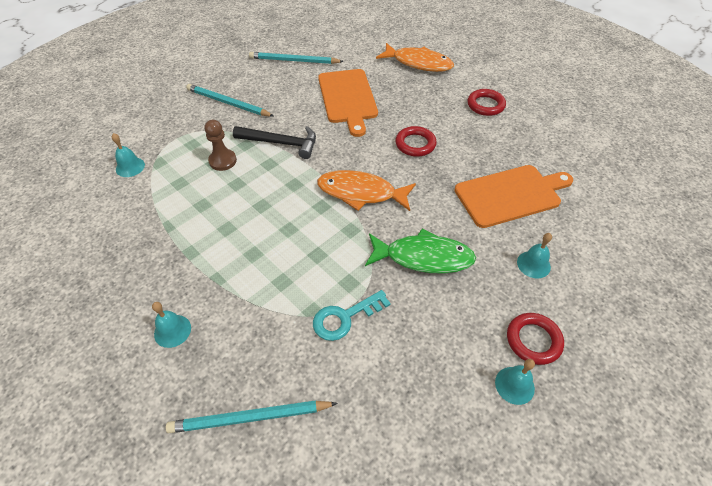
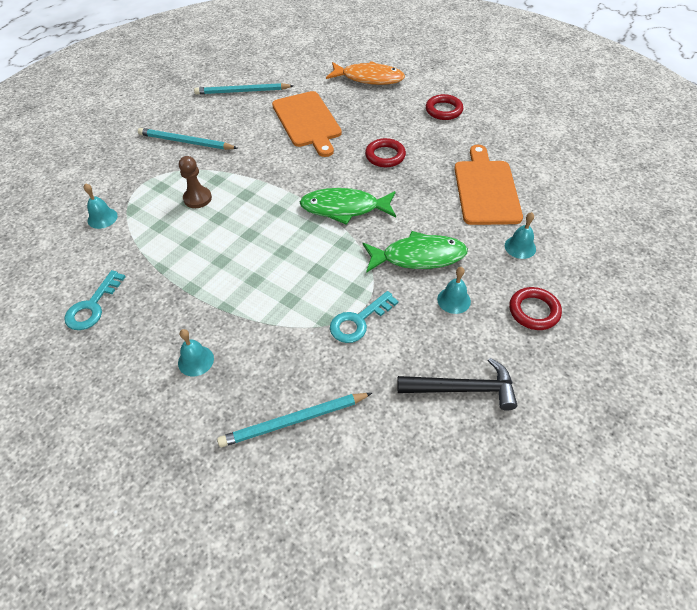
camera: 10 degrees left, 0 degrees up
(94, 254) = (93, 306): none -> turquoise key
(281, 143) = (252, 173): black hammer -> black hammer (463, 389)
(361, 193) = (344, 208): orange fish -> green fish
(510, 195) = (486, 189): orange cutting board -> orange cutting board turned 60 degrees counterclockwise
(514, 385) = (525, 350): turquoise bell -> turquoise bell (454, 300)

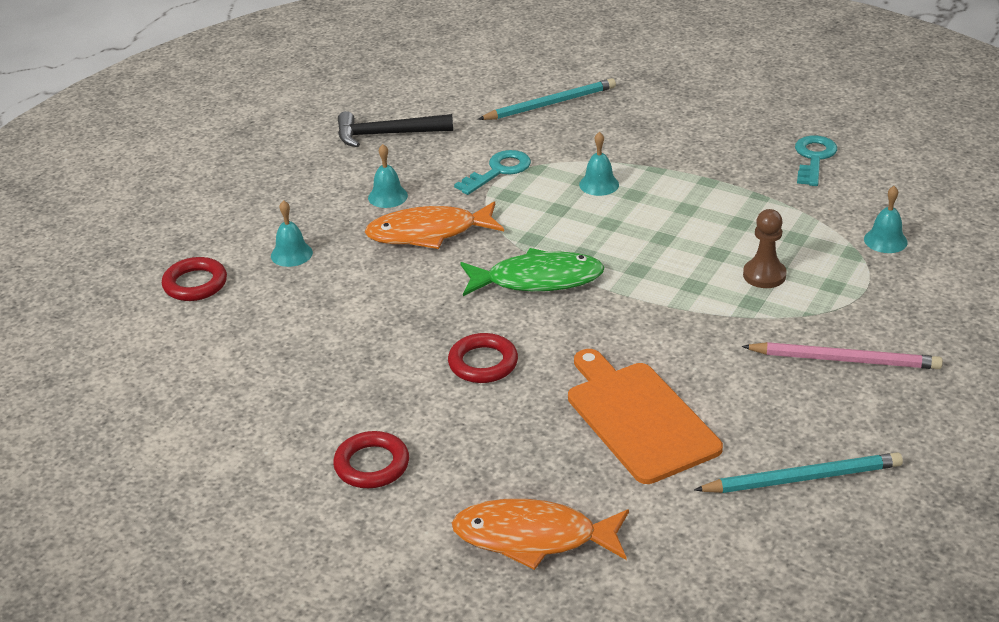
camera: 175 degrees right, 15 degrees down
(186, 142) = (845, 360): turquoise pencil -> pink pencil
(196, 360) = (666, 130): turquoise bell -> turquoise bell (599, 184)
(418, 257) = (429, 233): green fish -> orange fish
(486, 189) = (321, 323): orange cutting board -> none
(534, 311) = (295, 195): red ring -> red ring (195, 284)

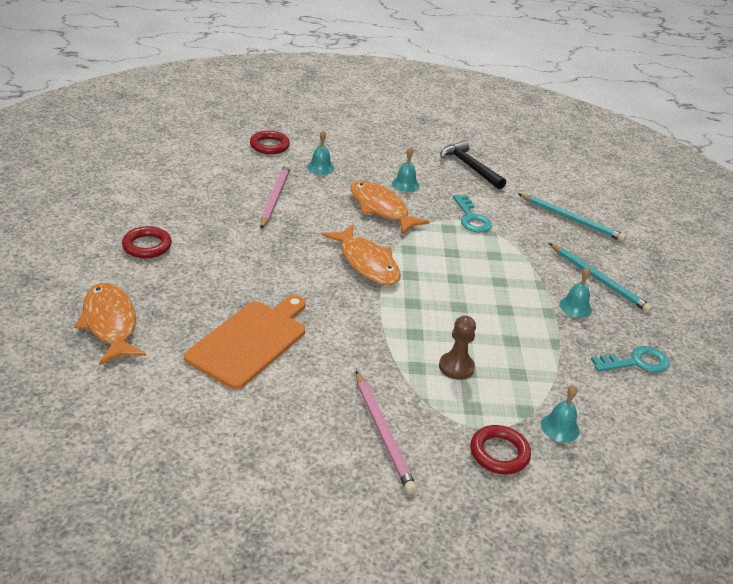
camera: 55 degrees right, 0 degrees up
(336, 315) = (275, 198): none -> pink pencil
(483, 363) = (265, 262): red ring -> red ring (499, 453)
(498, 171) = (471, 218): turquoise key -> turquoise key turned 60 degrees clockwise
(537, 280) = (366, 263): green fish -> orange fish
(599, 184) = (497, 263): turquoise bell -> turquoise bell (575, 307)
(802, 478) = (229, 437): turquoise pencil -> turquoise pencil (599, 280)

